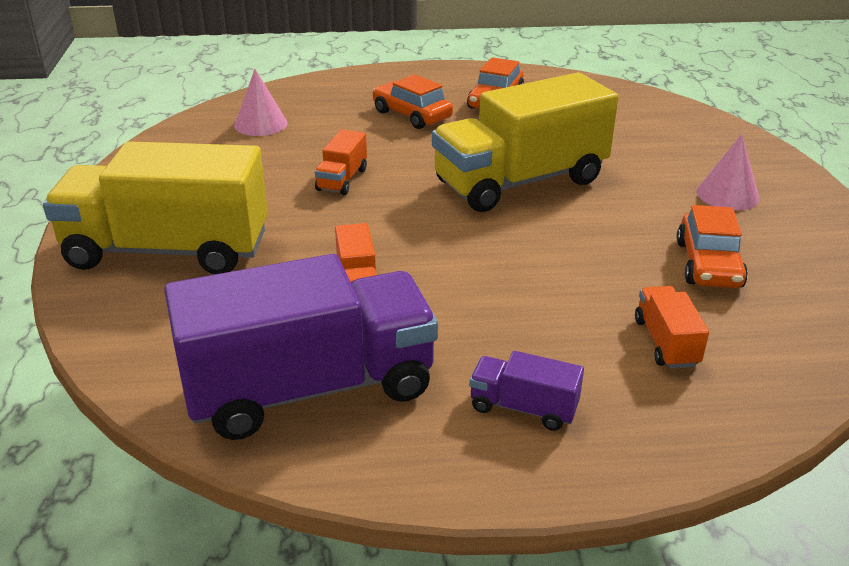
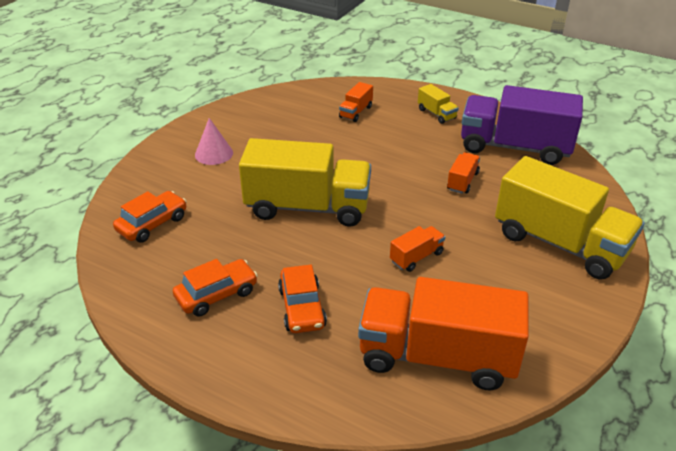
camera: 145 degrees left, 5 degrees up
(261, 124) = (437, 357): pink cone -> orange truck
(523, 408) = (436, 114): purple truck -> yellow truck
(708, 264) = (288, 129): orange car -> orange car (152, 224)

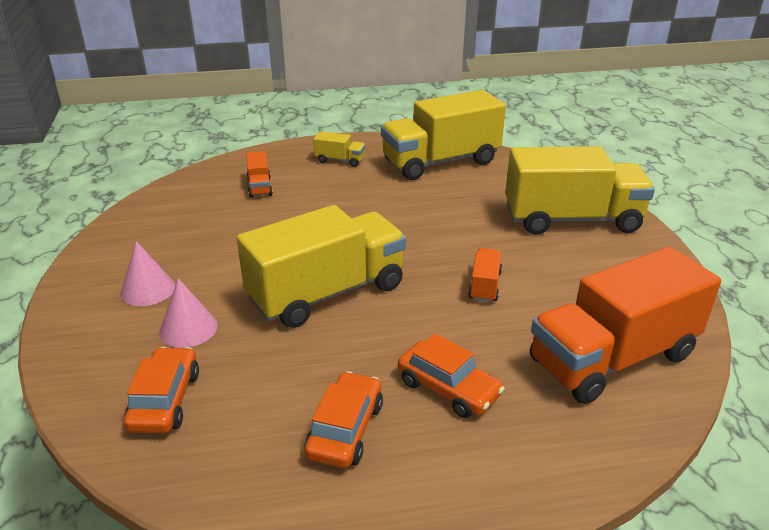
camera: 40 degrees left, 5 degrees down
(208, 189) = (188, 328): none -> pink cone
(462, 181) = (436, 206): orange truck -> none
(514, 147) = (441, 162): purple truck -> yellow truck

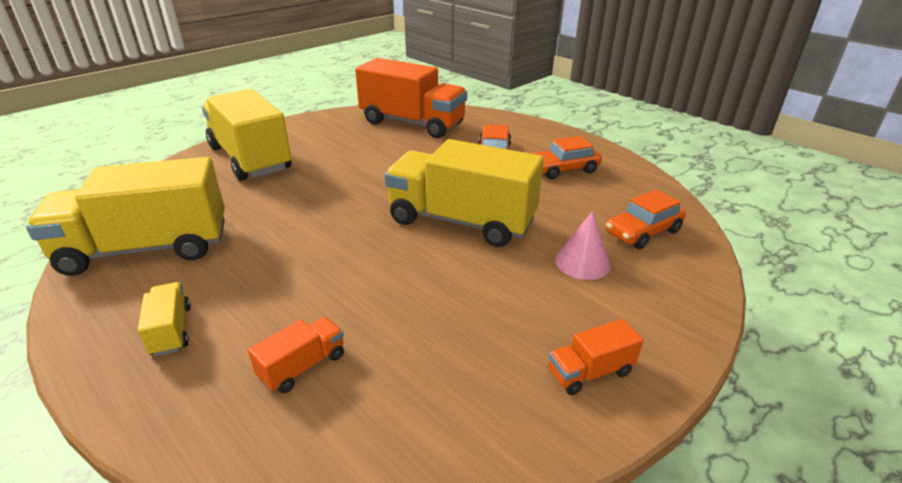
camera: 125 degrees left, 0 degrees up
(147, 289) = (579, 318): pink cone -> none
(441, 162) = (147, 249): yellow truck -> yellow truck turned 135 degrees clockwise
(484, 286) = (381, 167): orange truck -> orange truck (590, 372)

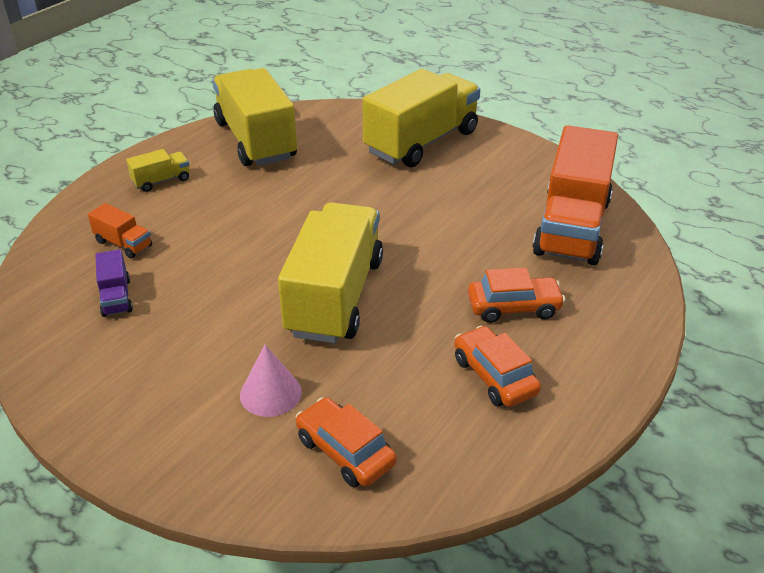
camera: 80 degrees right, 5 degrees up
(416, 370) = (116, 297): none -> purple truck
(590, 372) = (107, 396): orange truck -> none

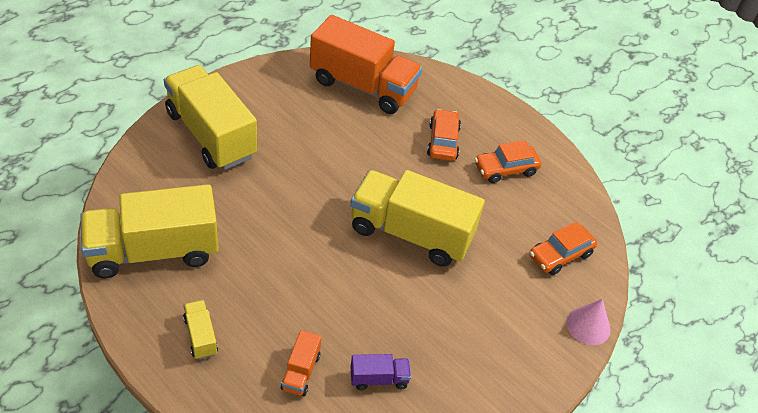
camera: 85 degrees left, 10 degrees up
(123, 244) = (301, 372): orange truck -> orange truck turned 150 degrees clockwise
(270, 393) = (505, 286): pink cone -> pink cone (588, 326)

